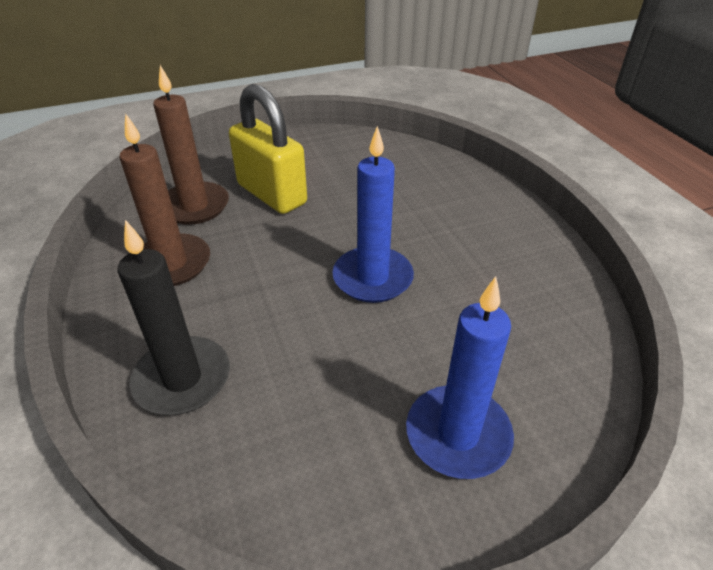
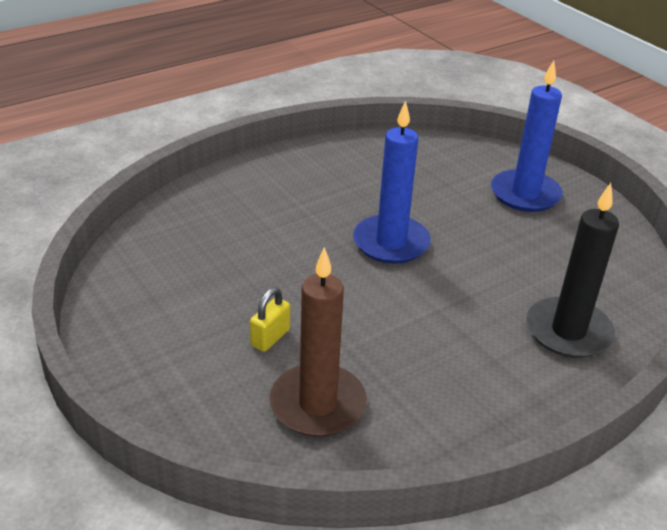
camera: 105 degrees left, 5 degrees down
(172, 264) = (434, 389): brown candle -> none
(271, 194) = (270, 338): yellow padlock -> yellow padlock, size x0.42

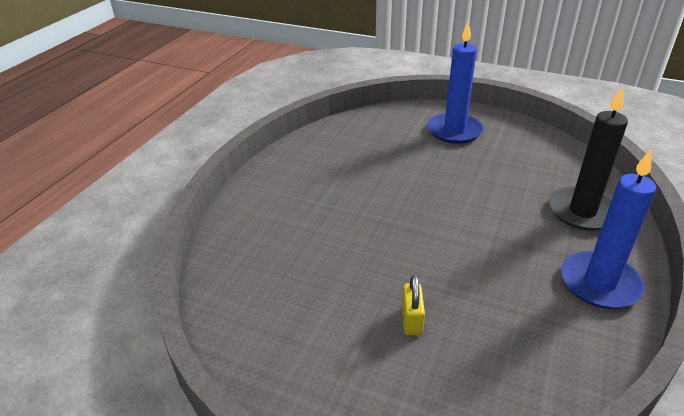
camera: 30 degrees left, 0 degrees up
(317, 404) = (503, 355): brown candle -> none
(391, 243) = (412, 202): blue candle -> blue candle (599, 283)

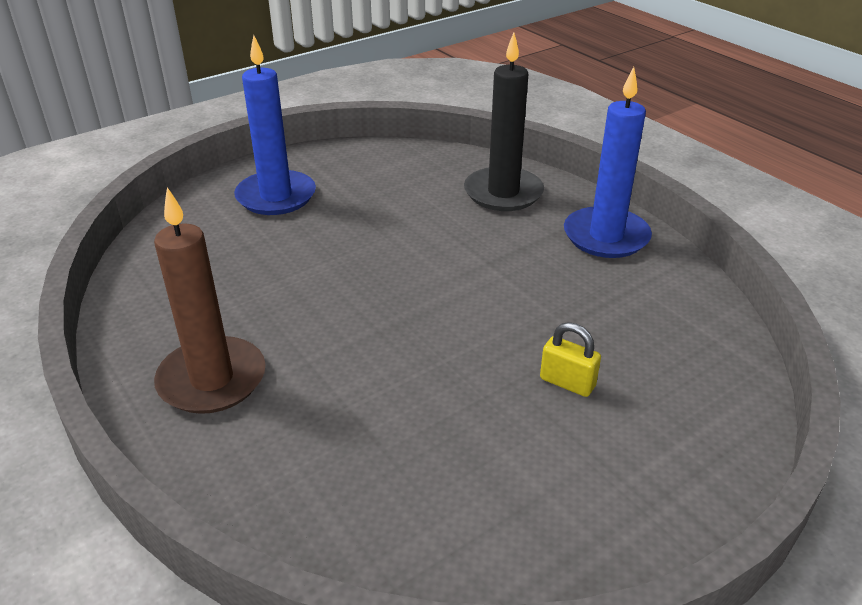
camera: 60 degrees left, 0 degrees up
(292, 184) = (212, 379): none -> brown candle

